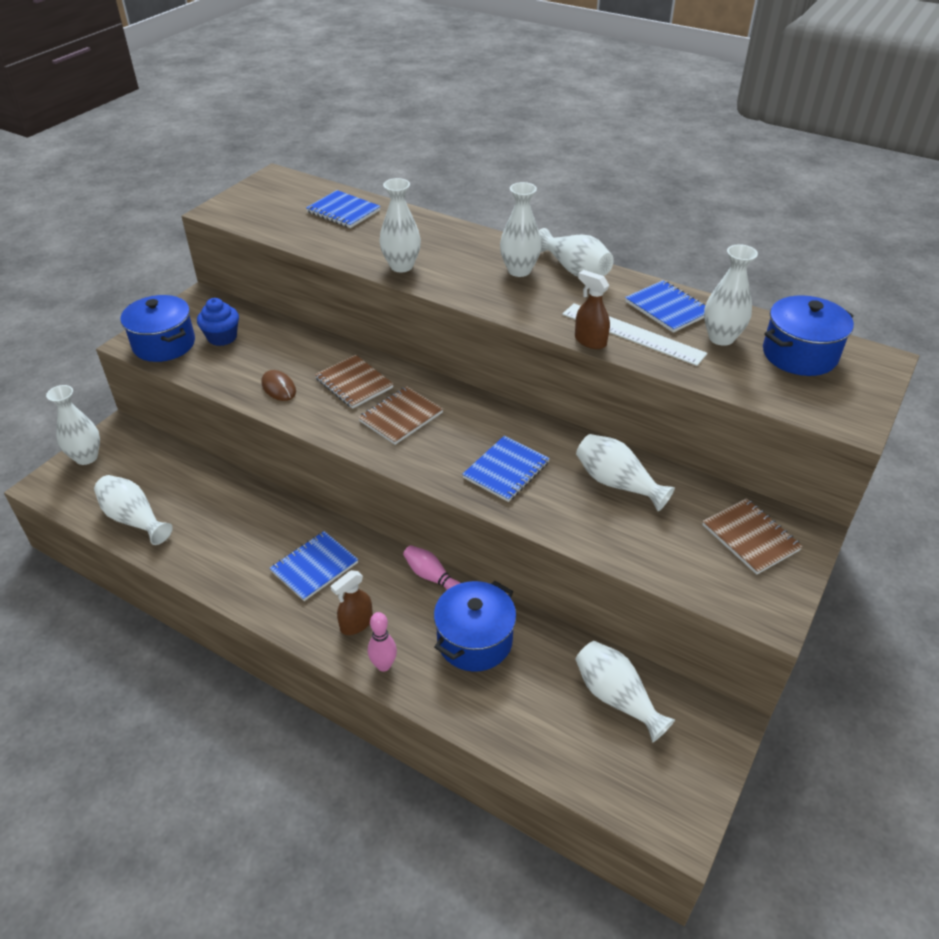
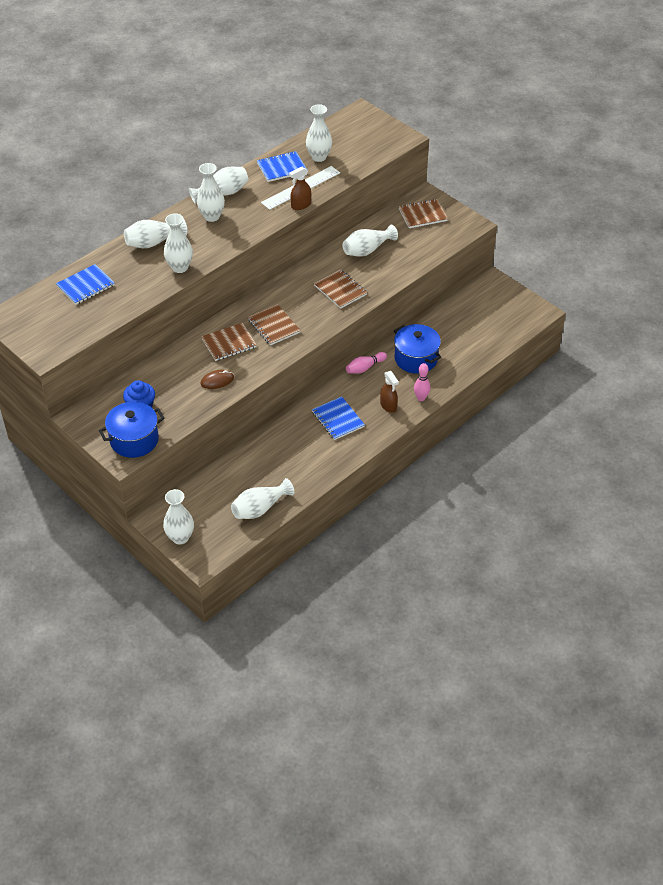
camera: 75 degrees left, 5 degrees up
(506, 470) = (340, 290): blue notebook -> brown notebook
(616, 697) = (467, 314): white vase -> white vase (153, 242)
(799, 354) = (345, 135): blue pot -> none

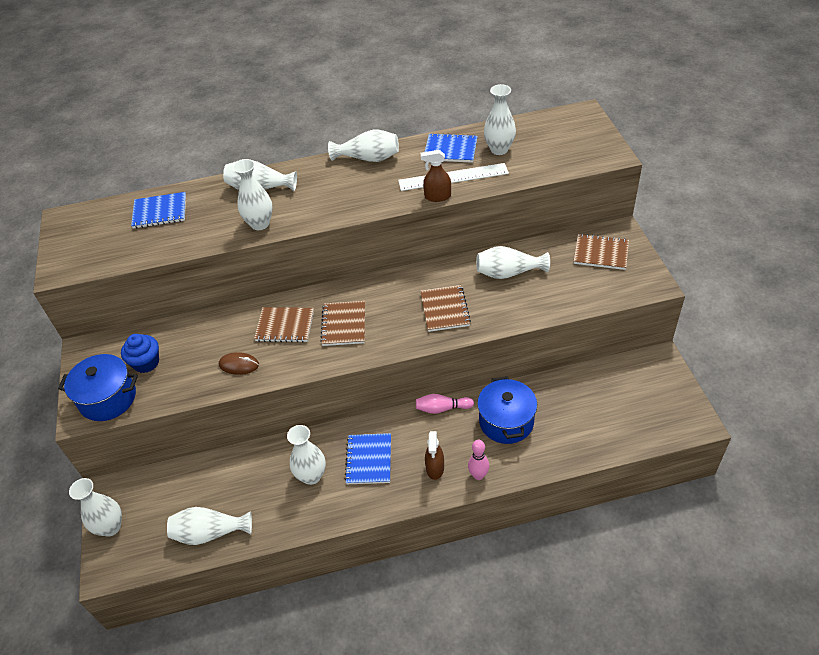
camera: 35 degrees right, 0 degrees up
(212, 216) = (337, 179): white vase -> white vase (311, 476)

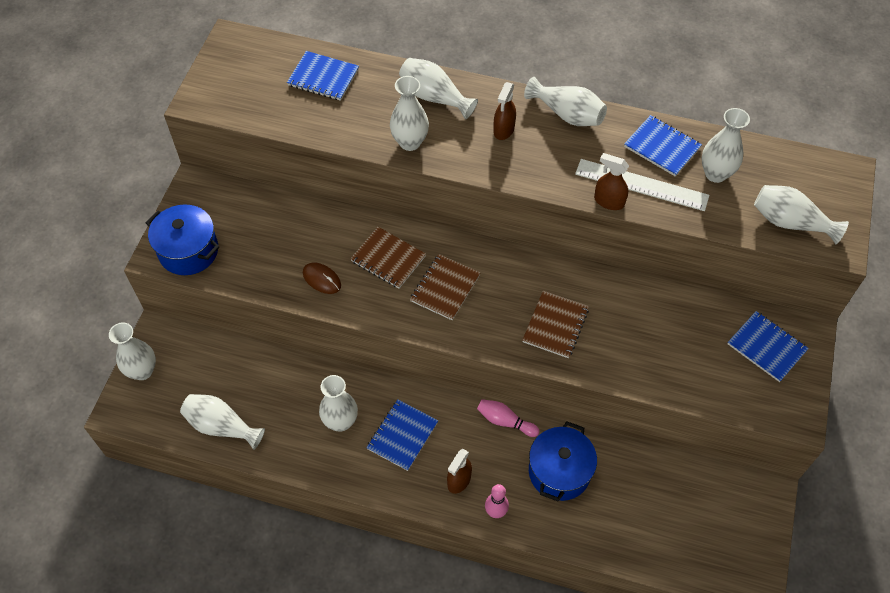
camera: 25 degrees right, 10 degrees up
(146, 363) = (240, 230): blue cupcake -> none
(328, 186) = (503, 130): none -> brown spray bottle
(508, 273) = (649, 317): white vase -> white vase (790, 222)
(601, 253) = (766, 347): brown notebook -> blue notebook

